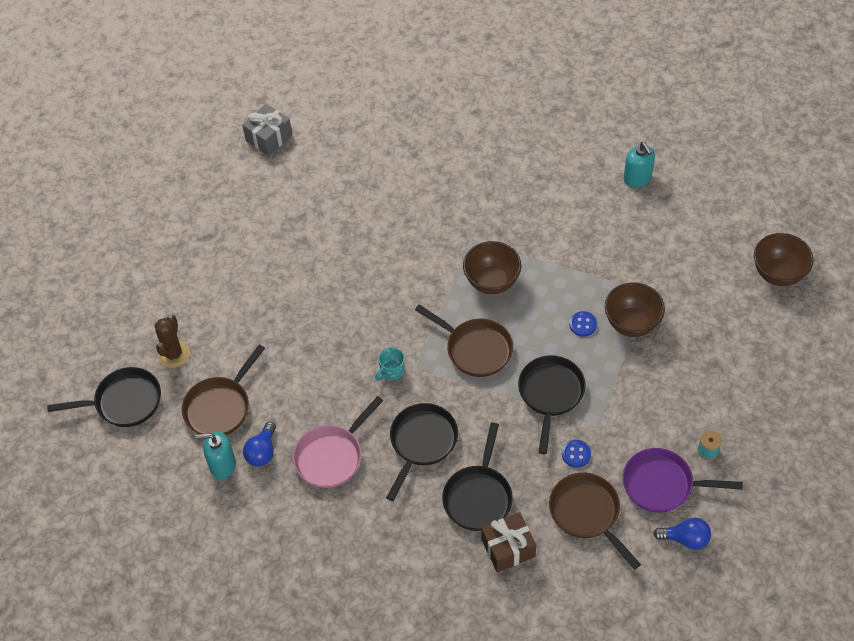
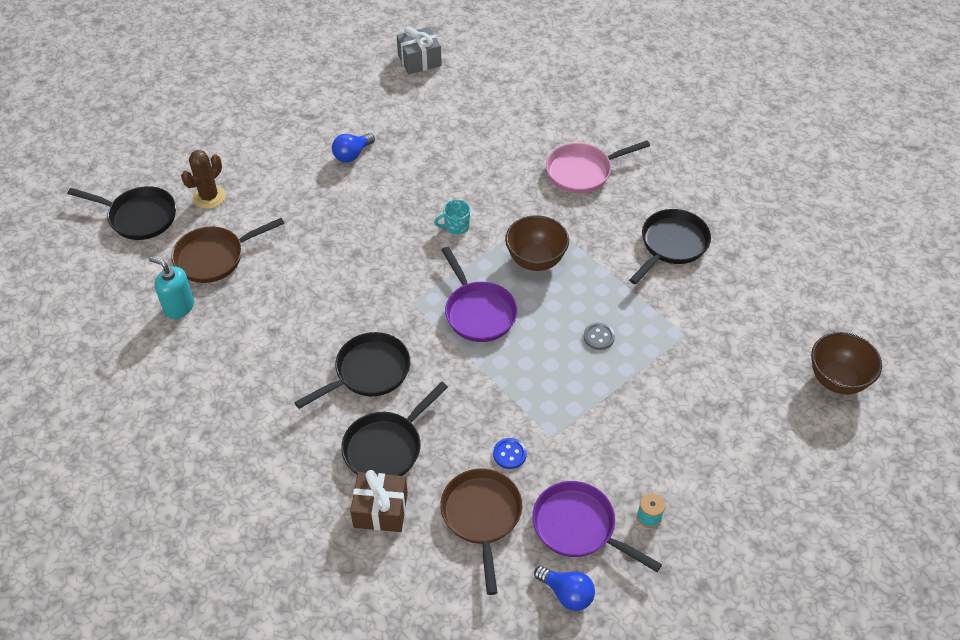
camera: 25 degrees right, 5 degrees down
(262, 451) = (221, 312): blue light bulb -> blue light bulb (352, 155)
(332, 456) = (278, 345): pink pan -> pink pan (582, 172)
(391, 371) = (386, 296): turquoise mug -> turquoise mug (456, 226)
(475, 349) = (478, 312): brown pan -> purple pan
(550, 394) = (522, 386): black pan -> black pan (671, 245)
(583, 324) = (599, 337): blue button -> grey button
(632, 323) = (649, 358): brown bowl -> none
(637, 179) = (742, 230): turquoise soap dispenser -> none

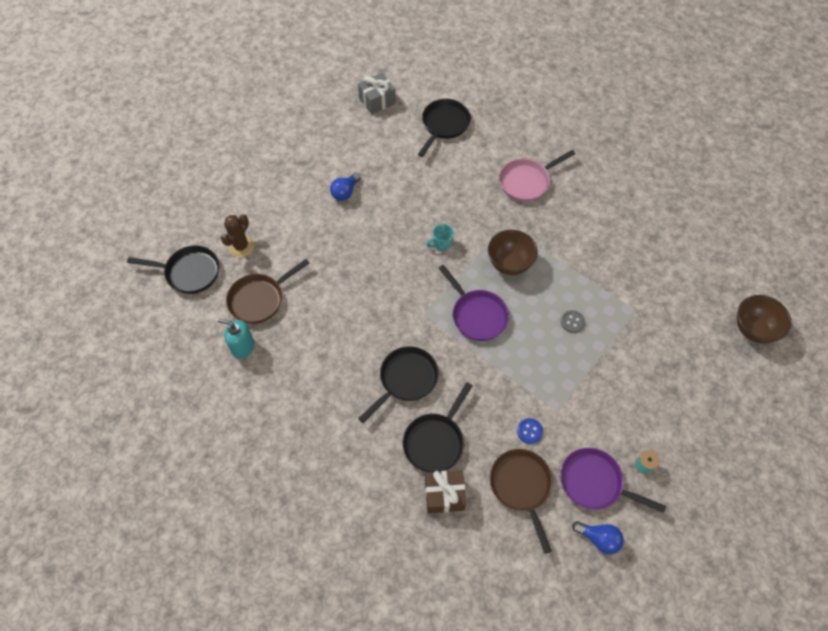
camera: 10 degrees left, 10 degrees up
(671, 245) = (608, 235): black pan -> black pan (444, 125)

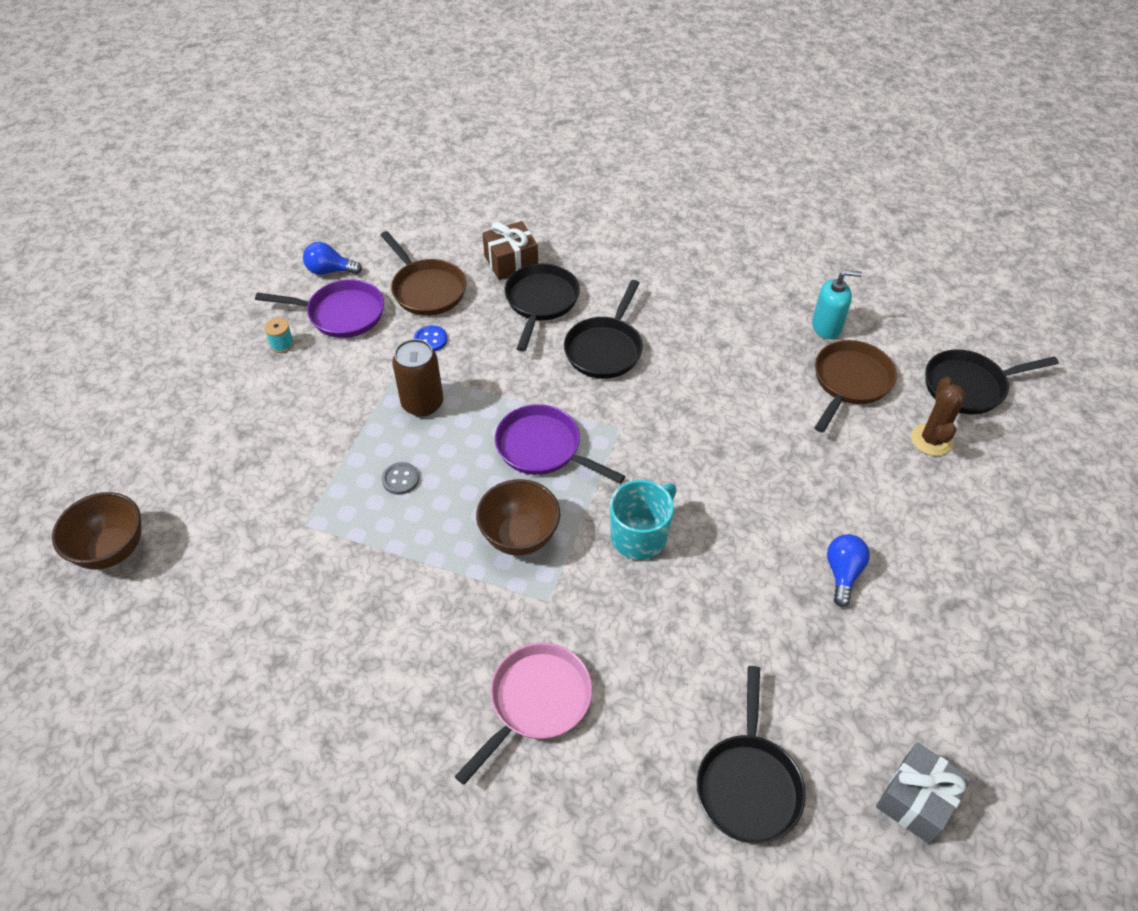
camera: 160 degrees right, 10 degrees down
(441, 243) = (640, 536): turquoise mug -> turquoise mug, size x1.72
(547, 375) = (422, 403): none -> brown can

